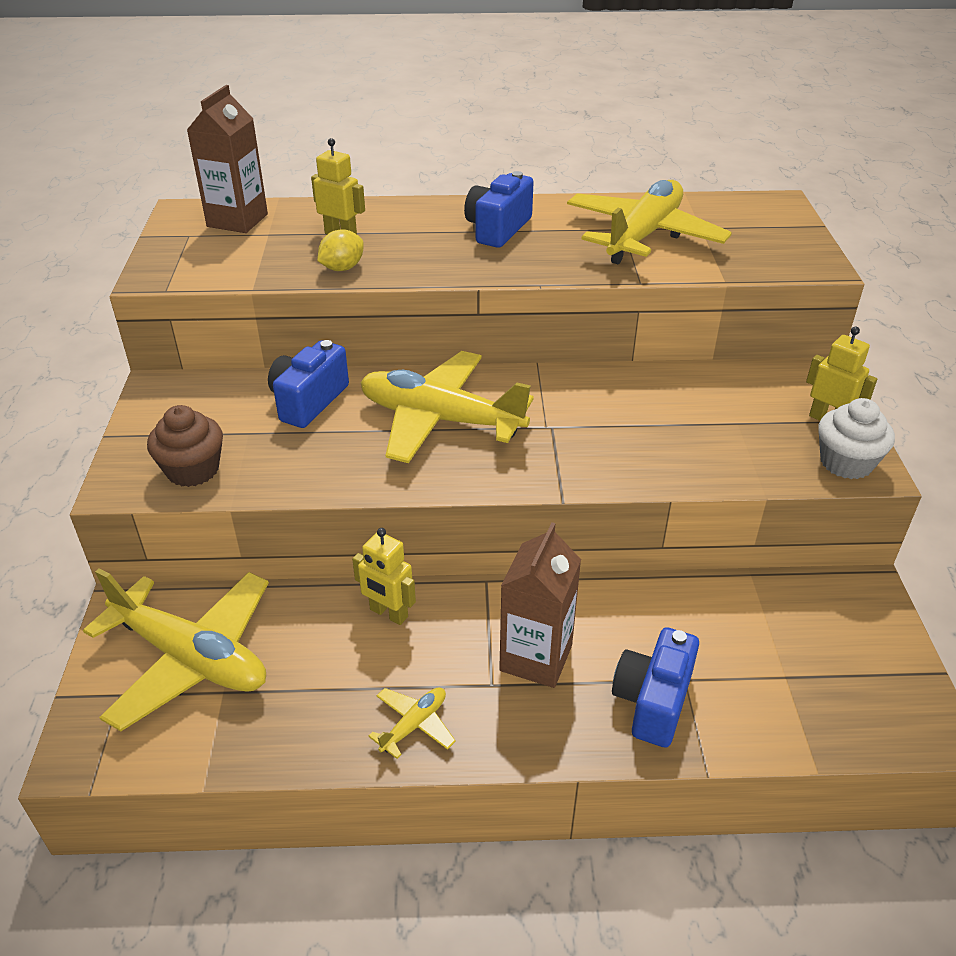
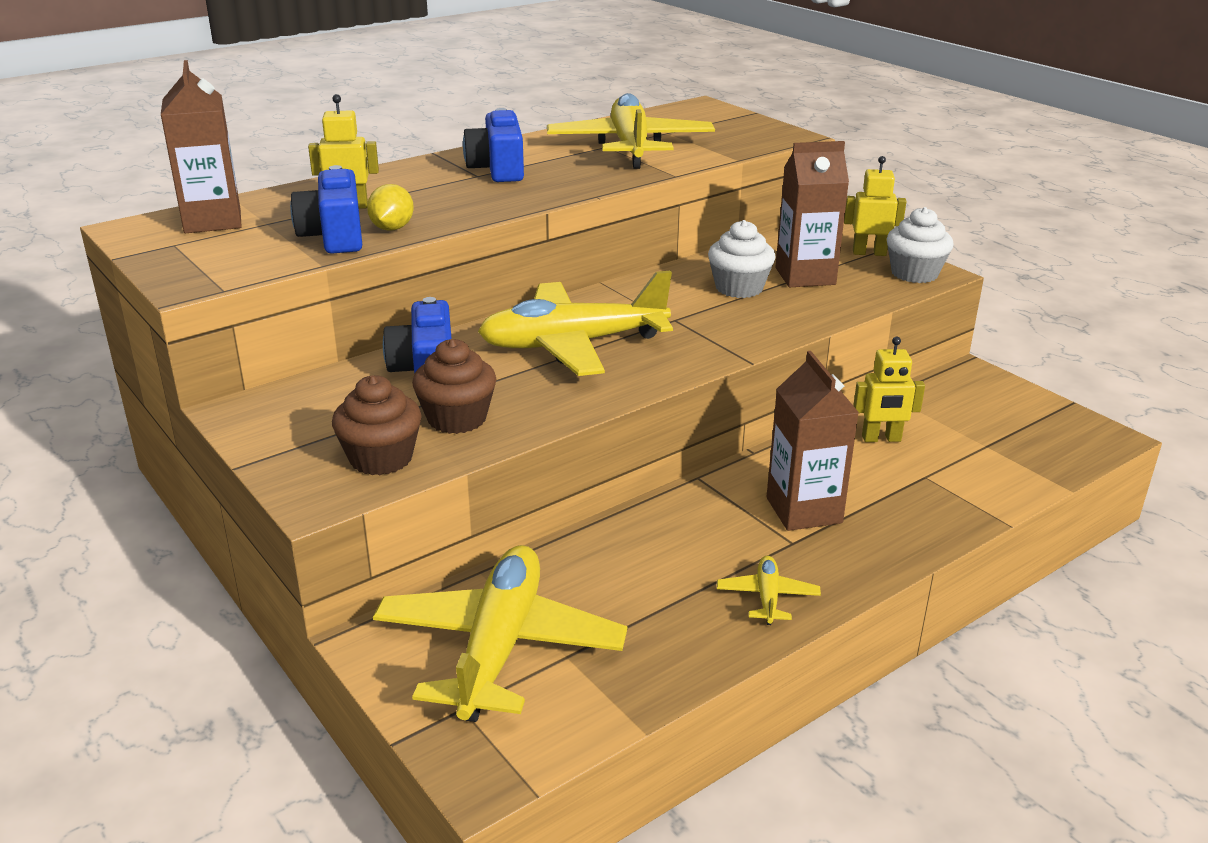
camera: 35 degrees left, 10 degrees down
(191, 658) = (499, 647): yellow plane -> yellow plane turned 75 degrees counterclockwise
(279, 456) = (457, 418): none -> brown cupcake
(388, 613) = (644, 533): yellow robot -> yellow robot (881, 439)
(648, 414) = (739, 288): none -> white cupcake
(653, 701) = (921, 499): blue camera -> blue camera (334, 237)
(728, 424) = (805, 276): none -> brown carton

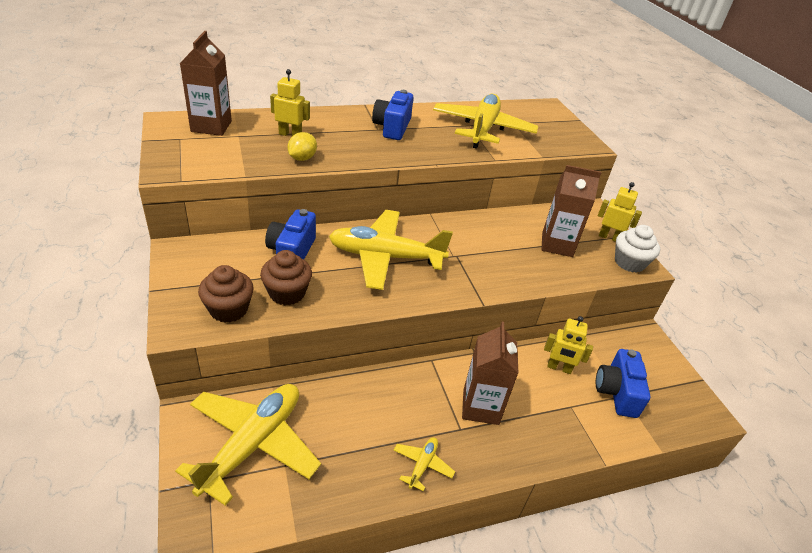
camera: 15 degrees right, 10 degrees up
(334, 237) = (266, 156): blue camera -> blue camera (617, 392)
(739, 288) = (510, 242): white cupcake -> none

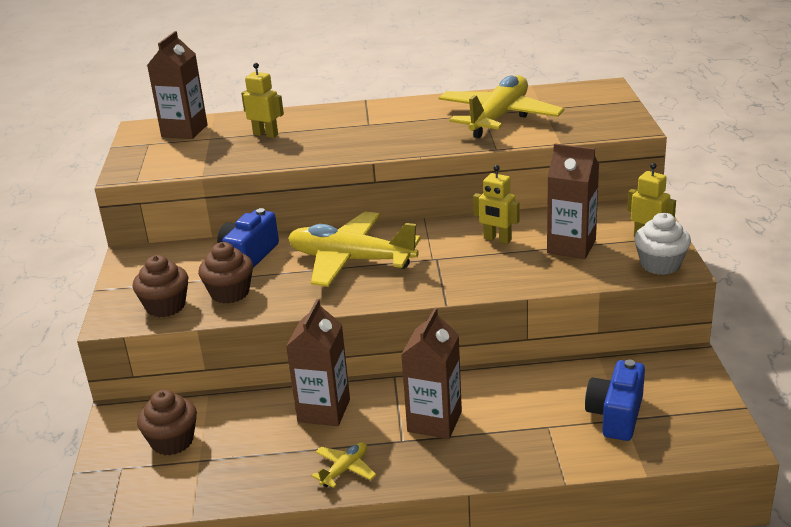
camera: 20 degrees right, 10 degrees down
(252, 444) = (172, 441): yellow plane -> brown cupcake
(302, 158) = (269, 156): yellow lemon -> none
(383, 400) = (324, 410): none -> brown carton
(392, 127) = (386, 121): blue camera -> none
(559, 368) = (550, 389): yellow robot -> yellow robot (497, 239)

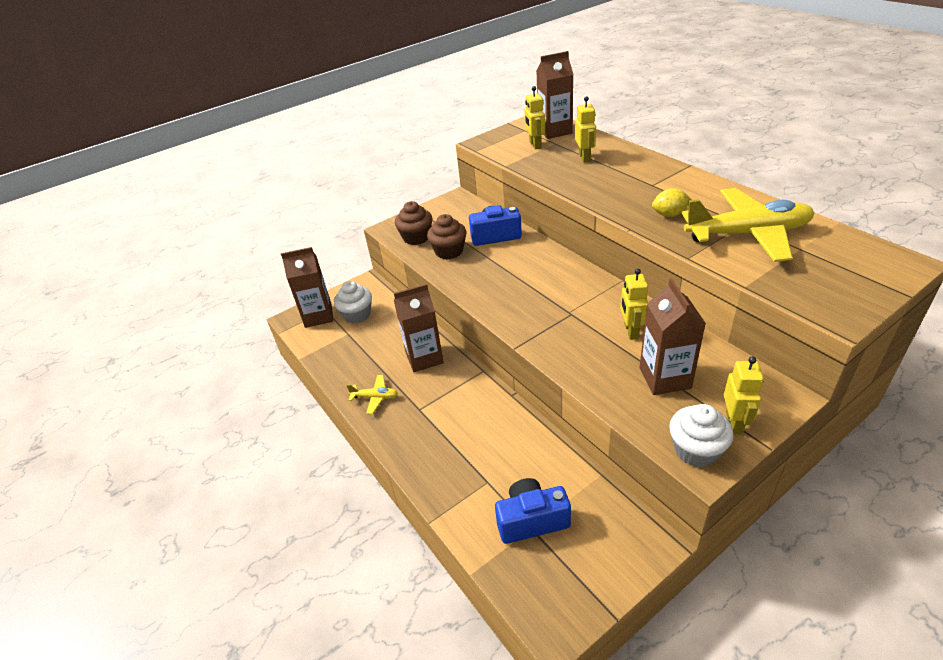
camera: 60 degrees right, 10 degrees up
(172, 441) = (357, 315): brown cupcake -> white cupcake
(192, 148) = (535, 145): none -> yellow robot
(351, 260) = (530, 277): yellow plane -> none
(425, 134) = (669, 215): none -> yellow lemon
(434, 421) = (449, 415): brown carton -> brown carton (318, 316)

